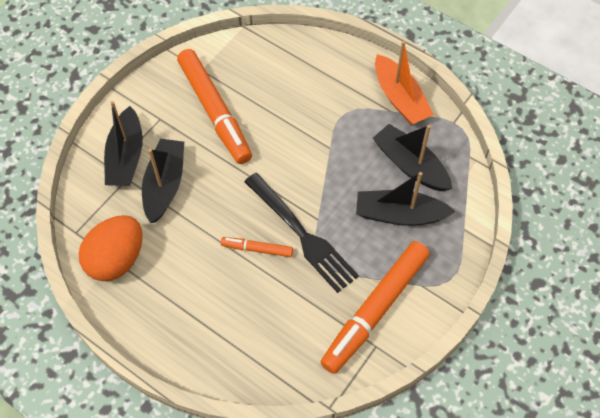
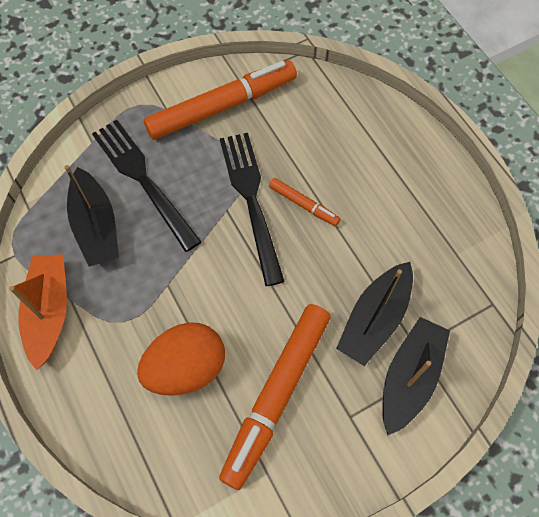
camera: 155 degrees left, 5 degrees up
(116, 259) = (454, 254): orange egg -> orange egg (186, 368)
(215, 111) = (277, 395): orange marker -> orange marker turned 150 degrees counterclockwise
(399, 215) = (143, 180): black boat -> black fork

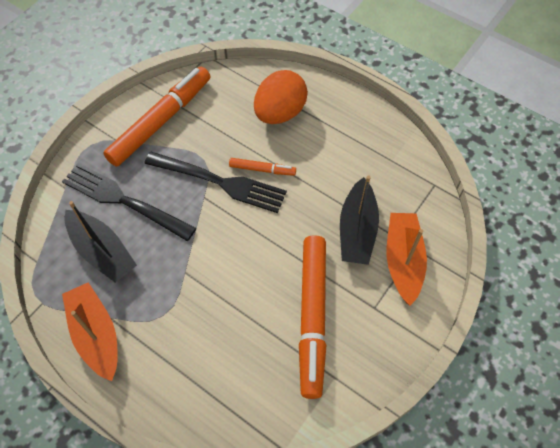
camera: 25 degrees left, 5 degrees down
(186, 368) = (232, 328): orange egg -> orange egg (280, 113)
(251, 200) = (220, 182): black fork -> black fork turned 150 degrees clockwise
(409, 377) = (403, 261): black boat -> orange boat

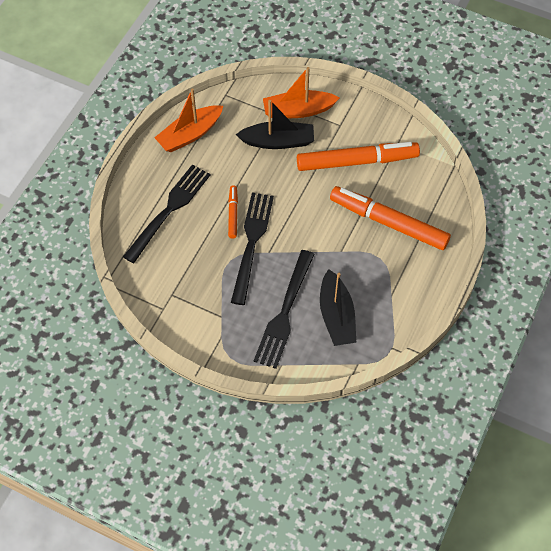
camera: 100 degrees left, 0 degrees up
(96, 334) = (407, 300): orange boat -> orange boat (190, 134)
(102, 251) = (336, 316): black boat -> black boat turned 135 degrees clockwise
(160, 121) = (193, 304): orange marker -> orange marker (388, 223)
(280, 113) = (169, 210): orange egg -> black fork

